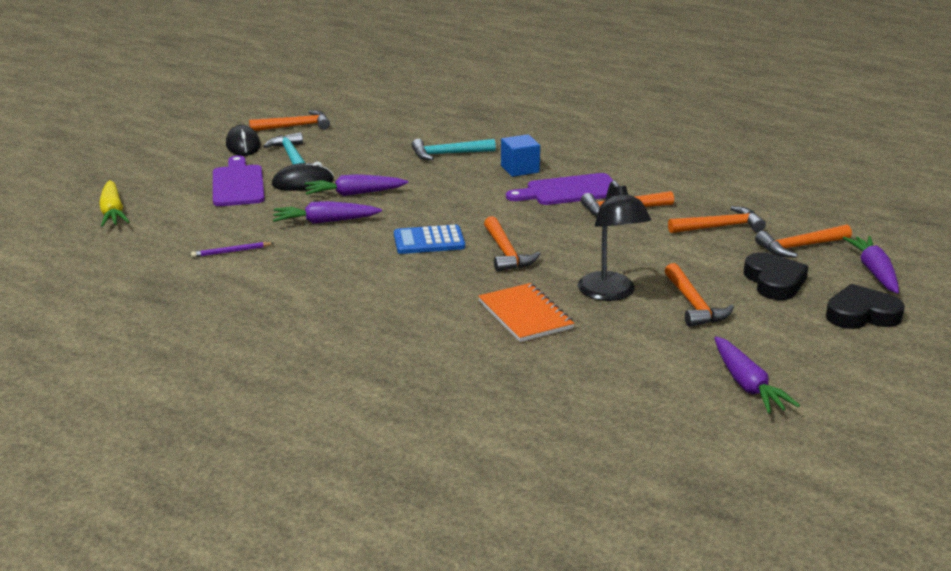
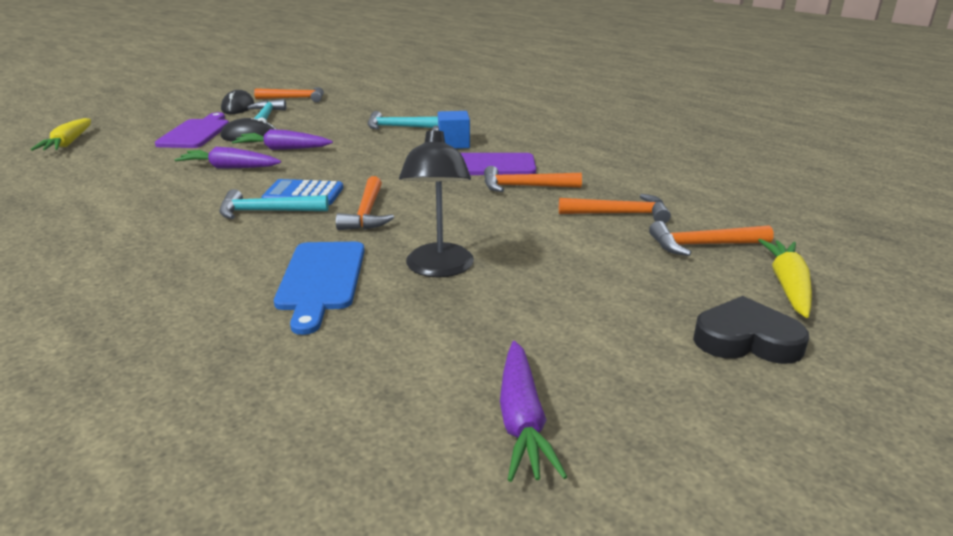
camera: 15 degrees right, 0 degrees up
(231, 252) = (116, 183): purple pencil -> none
(414, 262) = (266, 211): none -> turquoise hammer
(525, 315) = (321, 280): orange notebook -> blue cutting board
(694, 305) = (528, 295): orange hammer -> none
(774, 282) = (648, 281): black heart -> none
(874, 271) = (787, 285): purple carrot -> yellow carrot

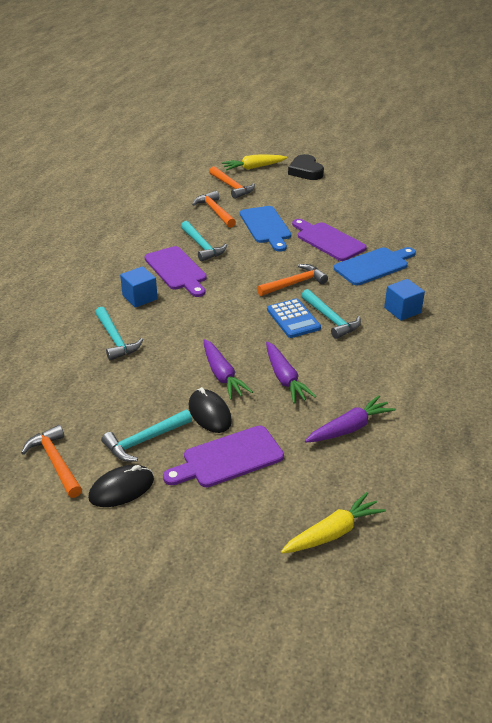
camera: 120 degrees left, 10 degrees up
(198, 259) = (402, 310): none -> blue cube
(439, 269) = (328, 240): black lamp -> purple cutting board
(522, 421) = (398, 197): purple carrot -> purple carrot (349, 428)
(524, 187) = (202, 246): orange hammer -> turquoise hammer
(535, 235) = (266, 227): none -> blue cutting board

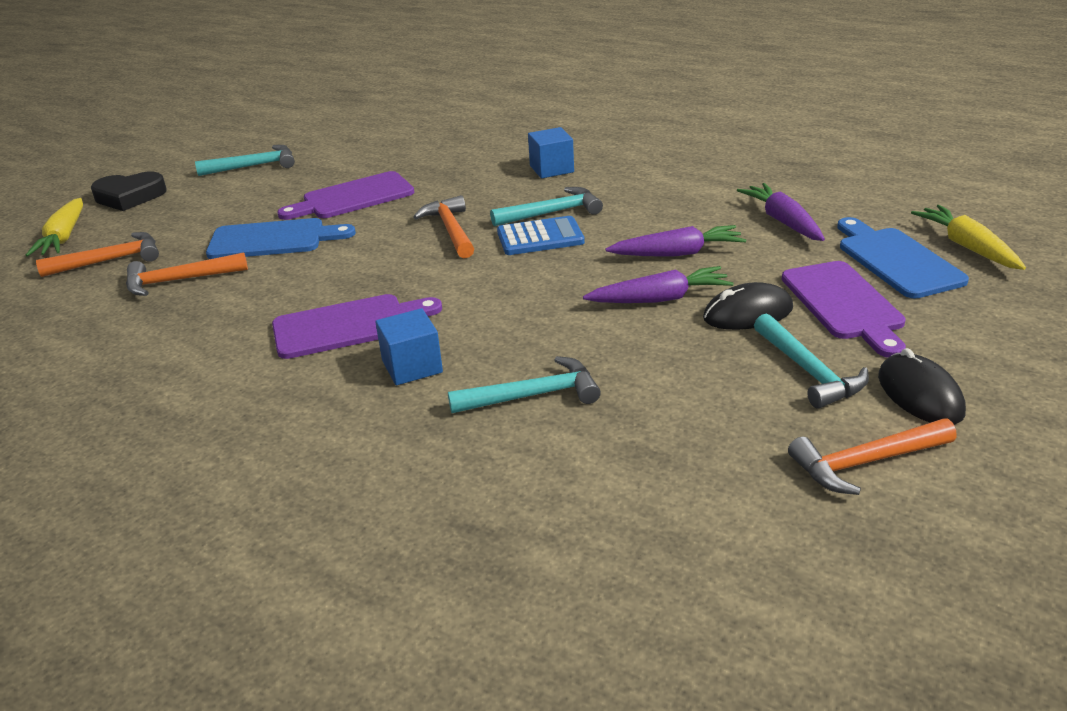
camera: 75 degrees left, 5 degrees down
(202, 246) = (288, 298): turquoise hammer -> turquoise hammer (254, 166)
(374, 266) = (440, 175): blue cutting board -> blue cutting board (896, 260)

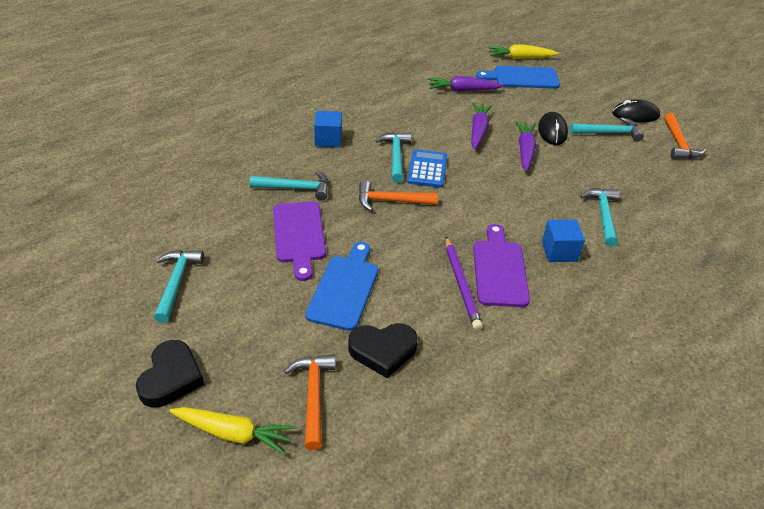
camera: 75 degrees left, 10 degrees up
(179, 281) = (383, 351): orange hammer -> black heart
(307, 305) = (461, 284): none -> purple pencil
(437, 176) = (296, 188): none -> turquoise hammer
(844, 304) = (556, 104): purple cutting board -> none

